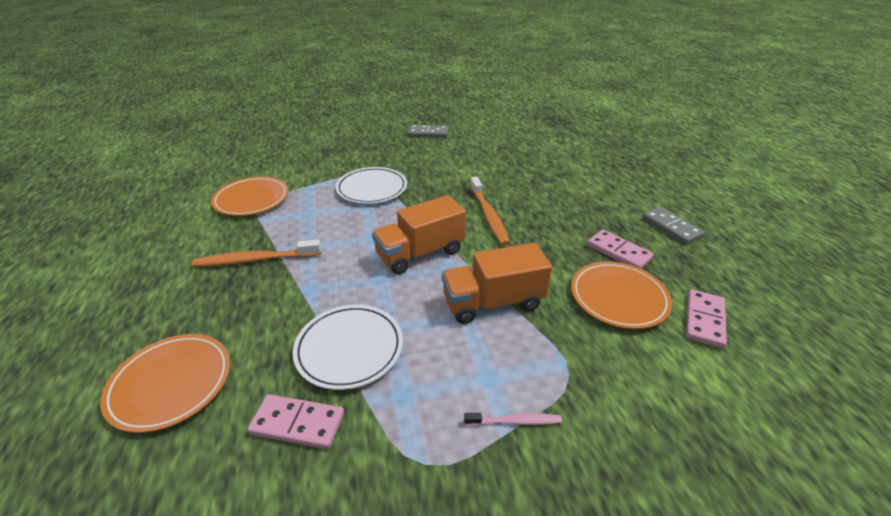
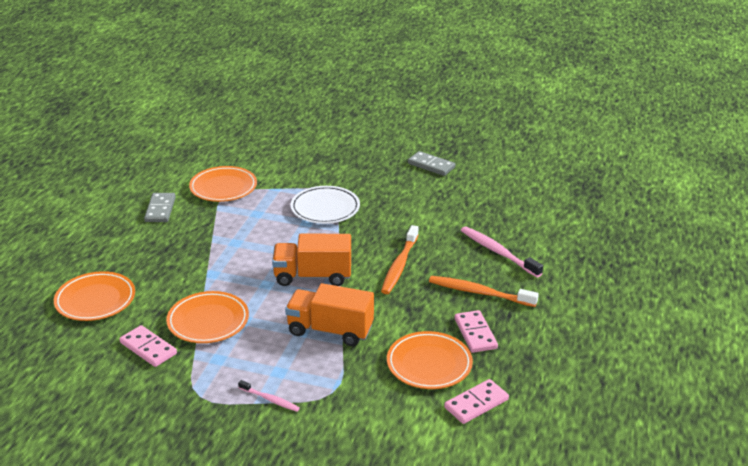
camera: 30 degrees right, 5 degrees down
(256, 260) = (193, 239): orange toothbrush -> orange toothbrush (479, 293)
(349, 348) = (208, 321): white plate -> orange plate
(552, 179) = (498, 252): none -> pink toothbrush
(671, 227) = (553, 333): grey domino -> grey domino (160, 209)

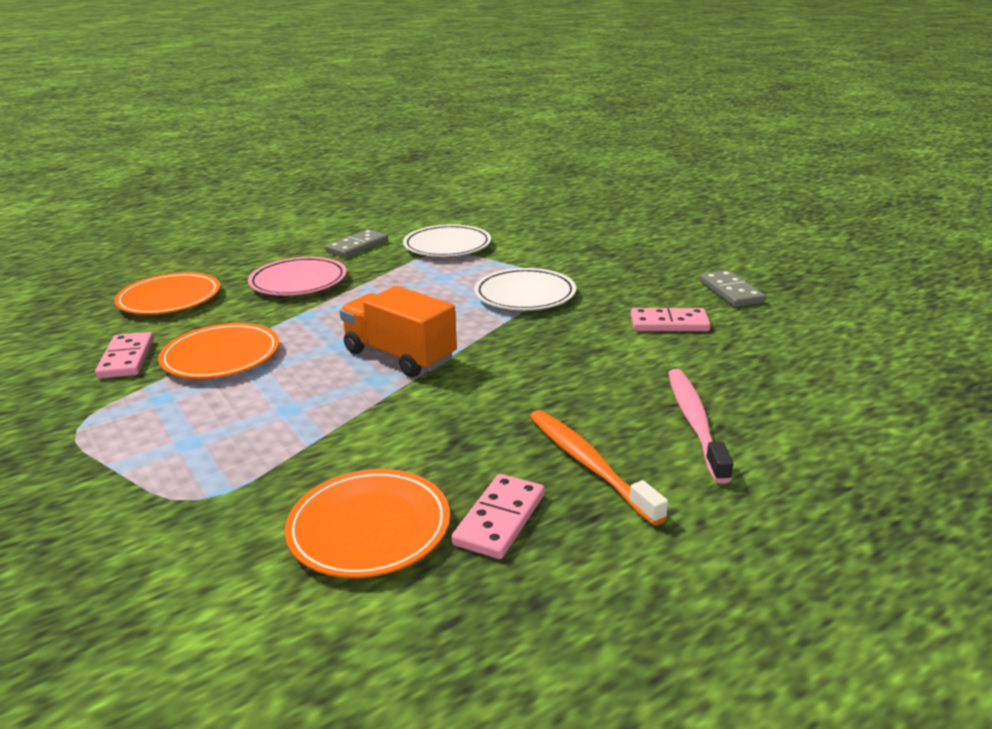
camera: 40 degrees right, 5 degrees down
(166, 252) = (298, 282): none -> pink plate
(223, 187) = (447, 246): orange plate -> white plate
(270, 399) = (124, 469): pink toothbrush -> none
(330, 330) = (320, 422): orange truck -> none
(399, 265) = (523, 384): orange toothbrush -> none
(476, 403) = (342, 631): pink domino -> pink domino (669, 323)

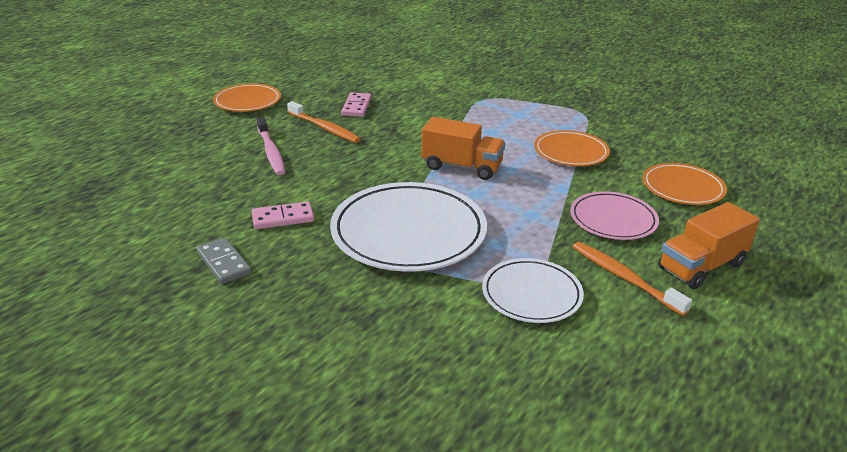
camera: 160 degrees right, 5 degrees up
(126, 358) = (624, 144): pink domino -> none
(281, 246) = (701, 266): none -> orange truck
(357, 246) = (624, 278): grey domino -> orange toothbrush
(369, 528) = (406, 99): orange plate -> orange plate (247, 101)
(525, 295) = (408, 232): white plate -> white plate, size x1.74

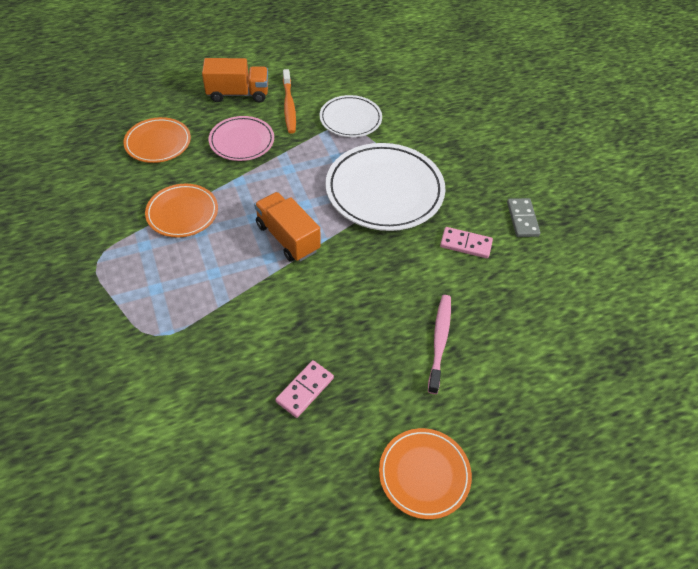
camera: 150 degrees left, 20 degrees up
(324, 128) = (366, 360): orange toothbrush -> none

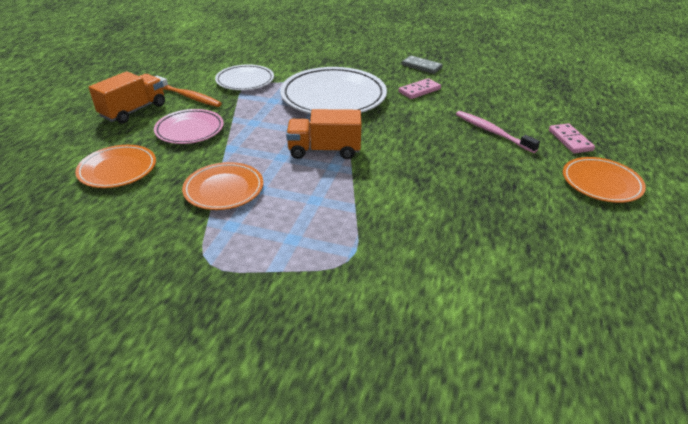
camera: 50 degrees left, 15 degrees down
(305, 390) = (485, 203): pink domino -> pink domino (570, 140)

